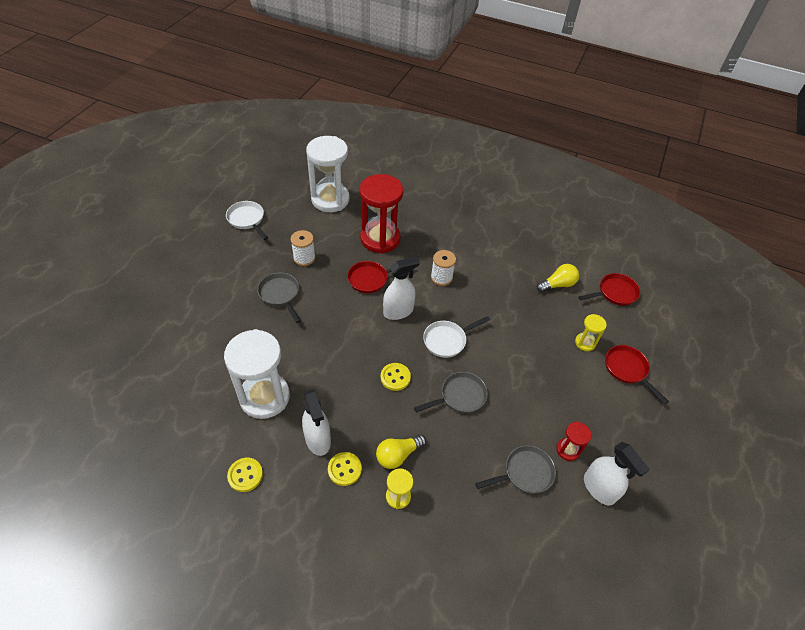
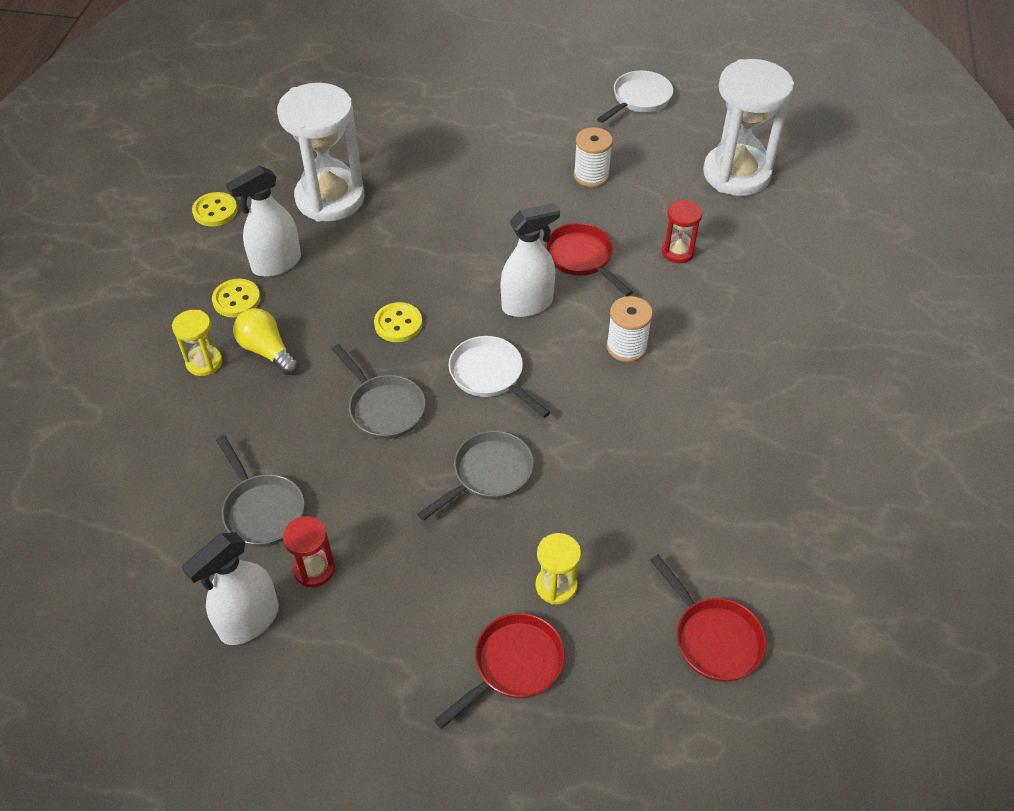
camera: 80 degrees right, 0 degrees up
(280, 294) = (508, 169): grey pan -> grey pan (488, 474)
(380, 239) = (678, 252): red hourglass -> red hourglass, size x0.46
(398, 311) = (527, 304): white spray bottle -> white spray bottle turned 75 degrees counterclockwise
(557, 285) = (690, 529): yellow light bulb -> none

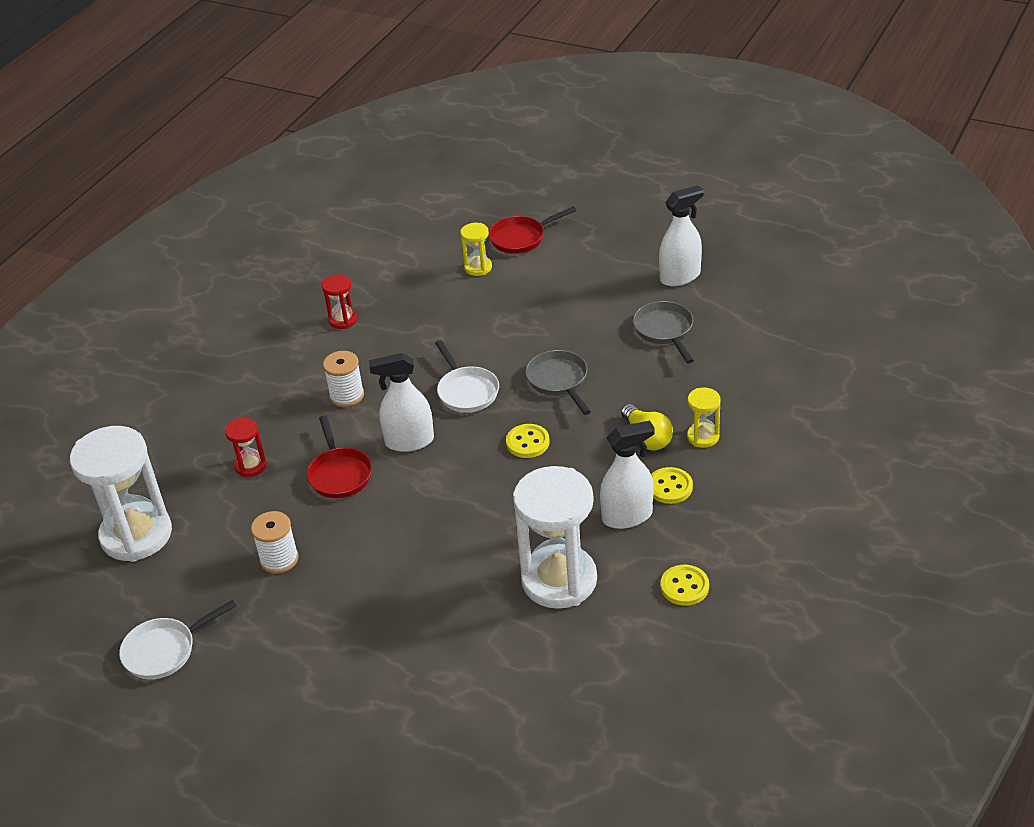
camera: 160 degrees left, 10 degrees down
(314, 569) = (633, 295): red hourglass -> red hourglass (343, 320)
(488, 474) = (496, 329): grey pan -> none
(713, 638) = (397, 234): red pan -> none

